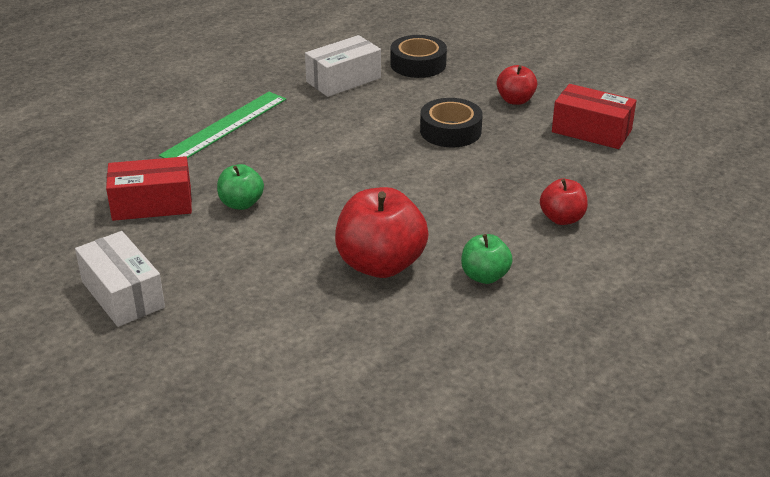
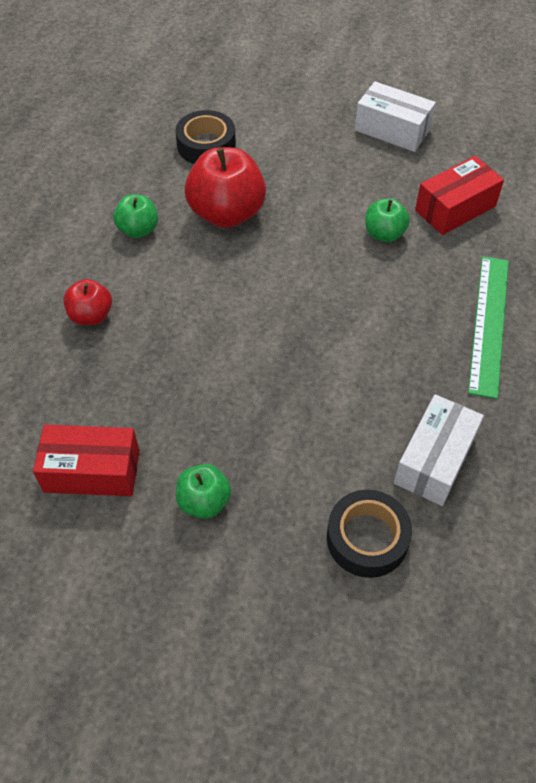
camera: 155 degrees right, 20 degrees up
(450, 131) = (254, 408): black tape -> black tape (206, 145)
(515, 100) = (204, 501): red apple -> green apple

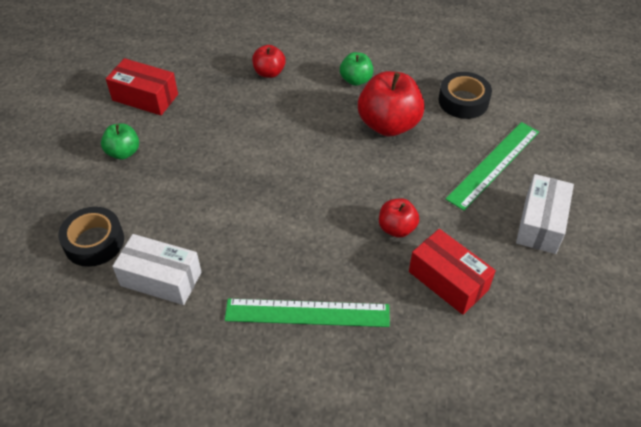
camera: 80 degrees right, 5 degrees down
(92, 471) = (145, 97): red box -> red box turned 60 degrees counterclockwise
(308, 143) = (494, 164): none -> green ruler
(384, 234) = (397, 228): green apple -> red apple

